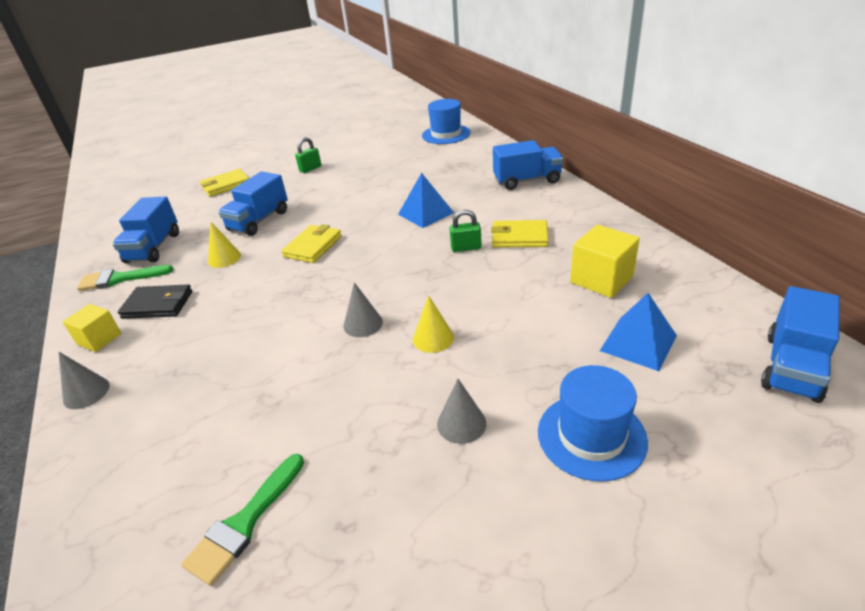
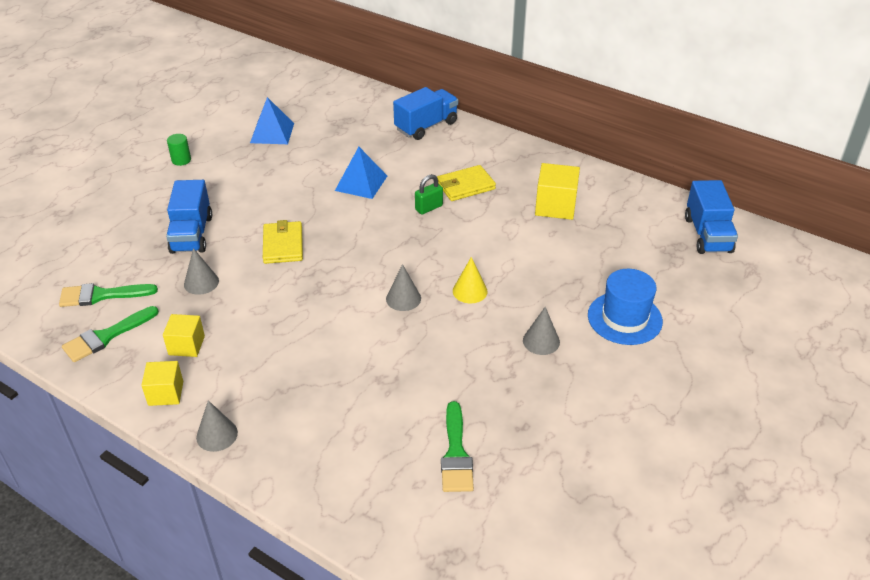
camera: 35 degrees left, 5 degrees up
(154, 248) = (101, 295): blue truck -> green brush
(158, 305) = (186, 345): black wallet -> yellow cube
(224, 258) = (201, 282): yellow cone -> grey cone
(226, 185) = (96, 203): yellow wallet -> none
(310, 169) = (181, 160): green padlock -> green cylinder
(446, 134) = (297, 85): blue hat -> none
(638, 343) = (612, 248): blue pyramid -> blue pyramid (272, 133)

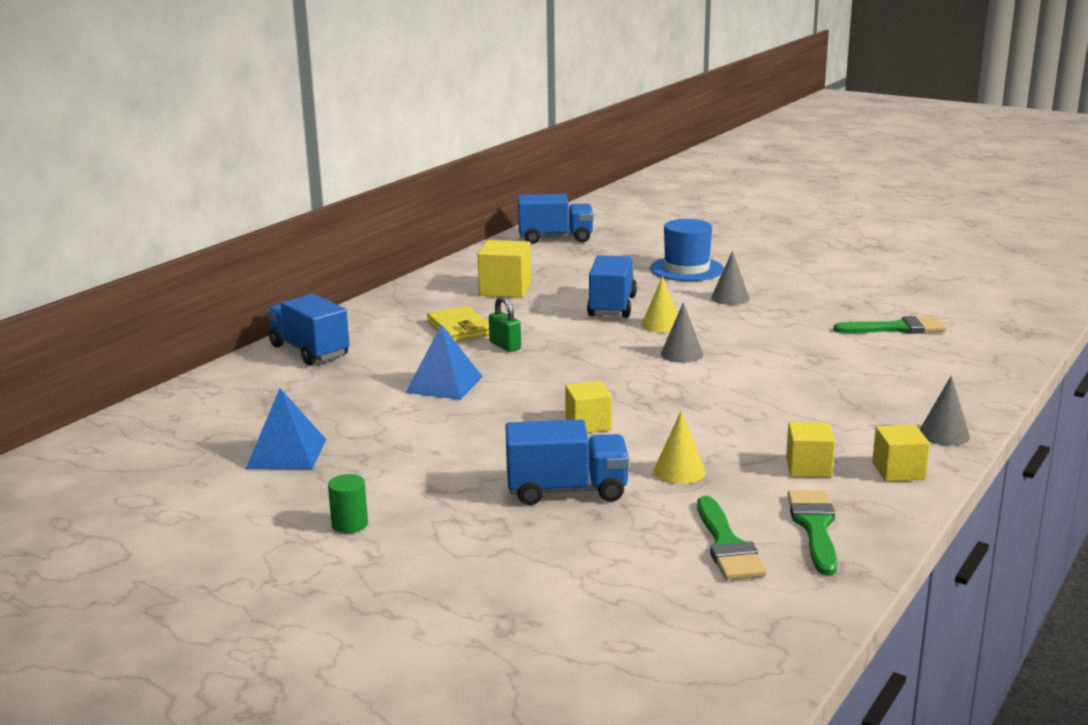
camera: 90 degrees left, 20 degrees down
(106, 336) = (814, 527): green brush -> green brush turned 135 degrees counterclockwise
(201, 282) = (679, 471): grey cone -> yellow cone
(283, 245) = (588, 424): yellow wallet -> yellow cube
(516, 264) = (612, 306): none -> blue truck

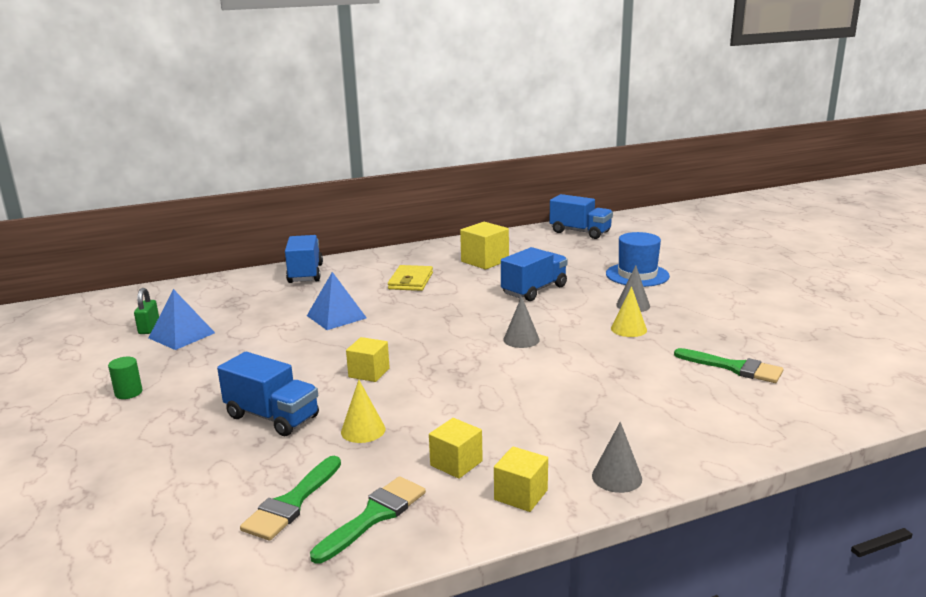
camera: 35 degrees right, 0 degrees up
(505, 346) = (416, 300): green padlock -> green padlock (149, 328)
(661, 325) = (545, 313): yellow cone -> yellow cone (628, 329)

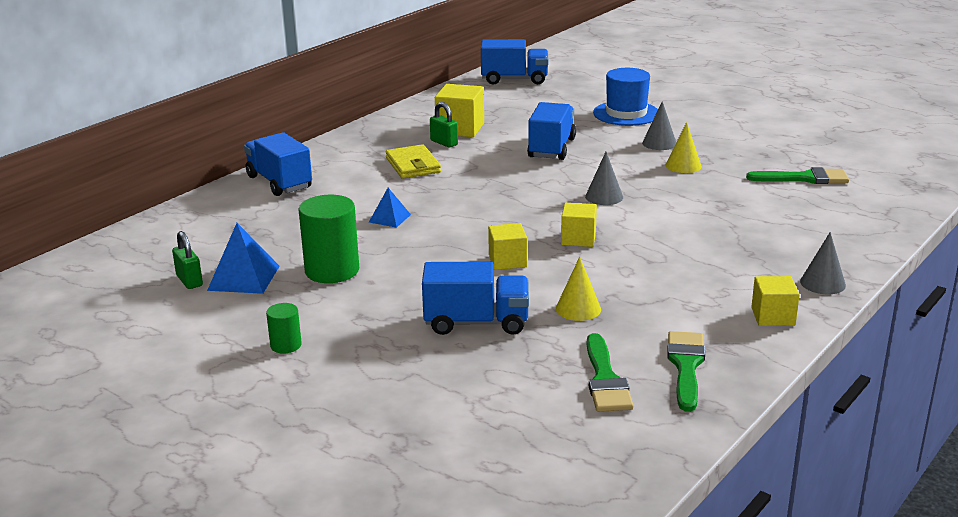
camera: 30 degrees left, 5 degrees up
(241, 345) = (332, 271): none -> green cylinder
(336, 316) = (389, 218): blue pyramid -> blue pyramid, size x0.61
(456, 463) = (693, 310): yellow cube -> yellow cube (578, 239)
(457, 269) = (444, 143): none -> green padlock

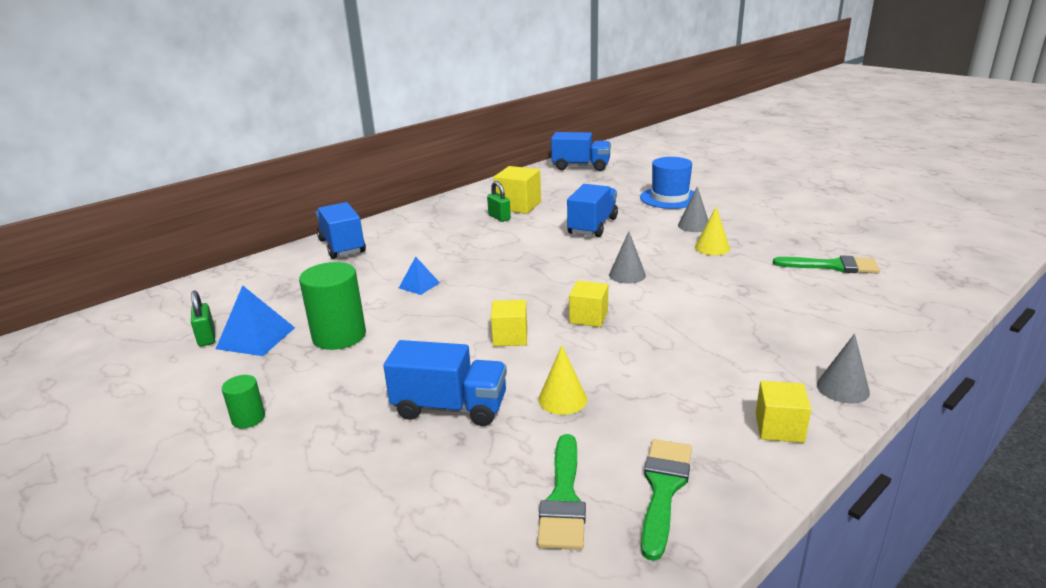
camera: 10 degrees right, 0 degrees up
(413, 165) = (463, 236): yellow wallet -> none

